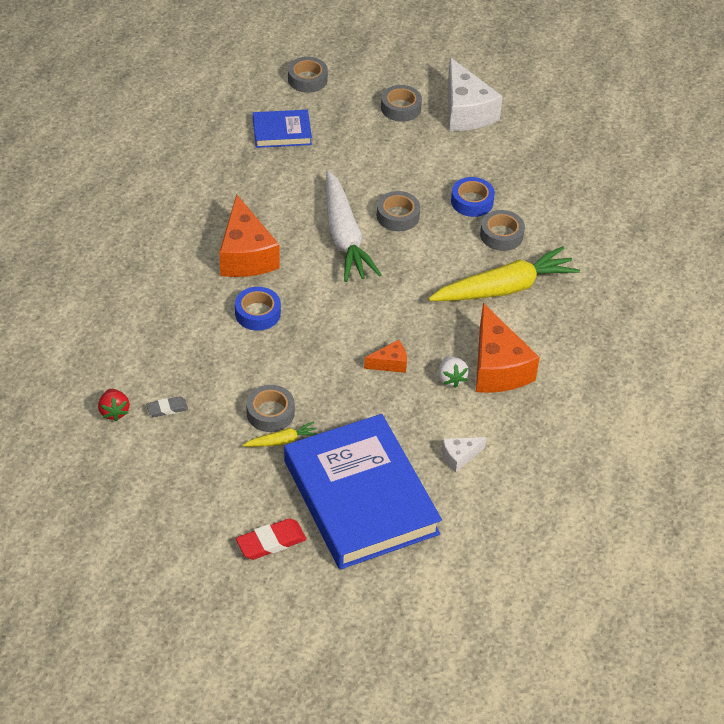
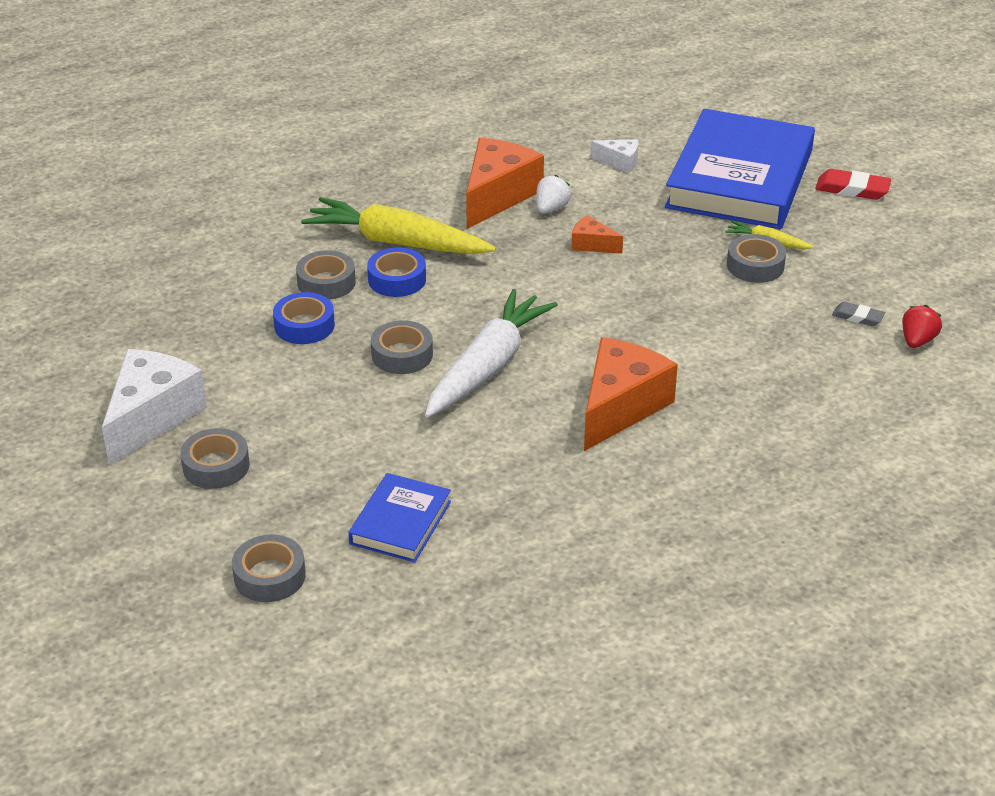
camera: 135 degrees left, 10 degrees down
(257, 313) = (673, 347): blue tape -> blue tape (397, 279)
(282, 132) = (400, 522): blue book -> blue book turned 75 degrees clockwise

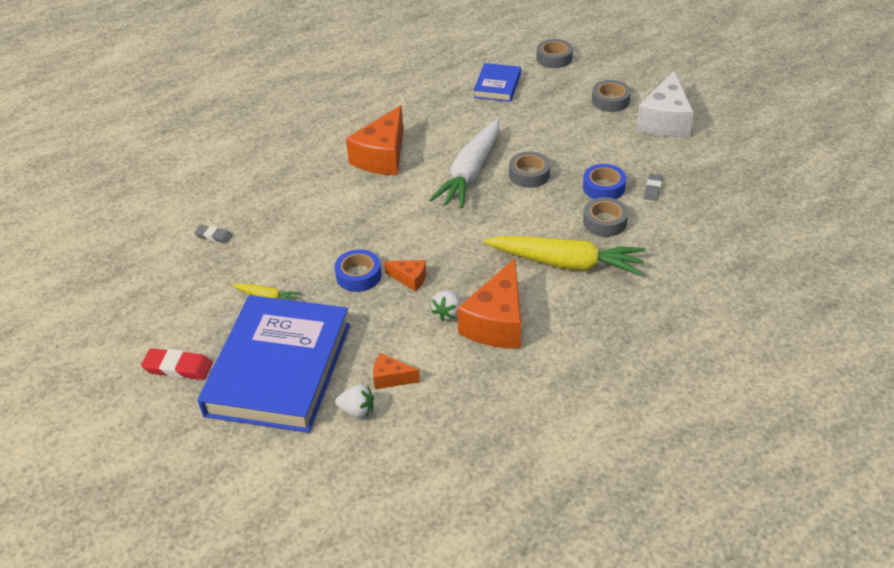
camera: 175 degrees right, 5 degrees up
(238, 316) = (653, 189): none -> grey eraser
(397, 279) = (553, 230): blue tape -> blue tape (358, 275)
(620, 162) = (391, 378): white cheese -> orange cheese
(654, 142) = (357, 411): none -> white strawberry
(755, 266) = (281, 273): grey tape -> none
(917, 341) = (177, 222): red strawberry -> none

